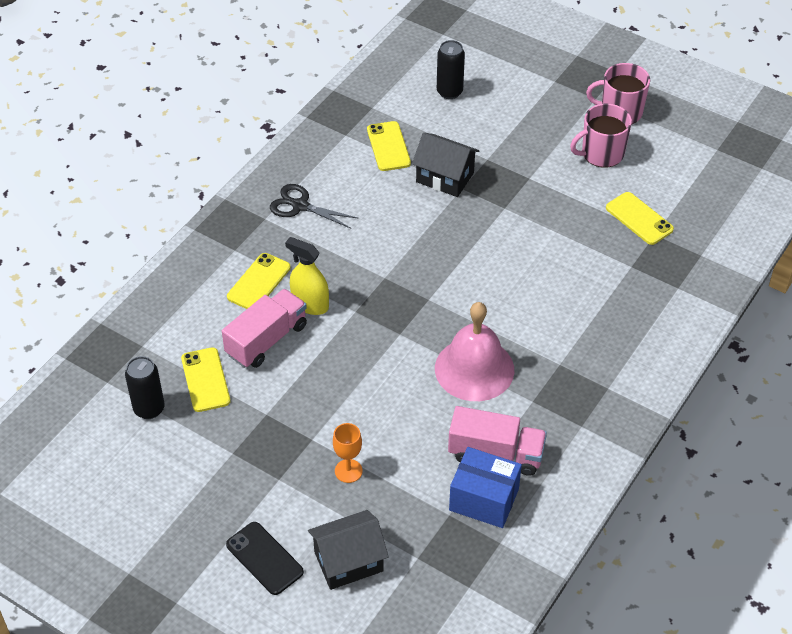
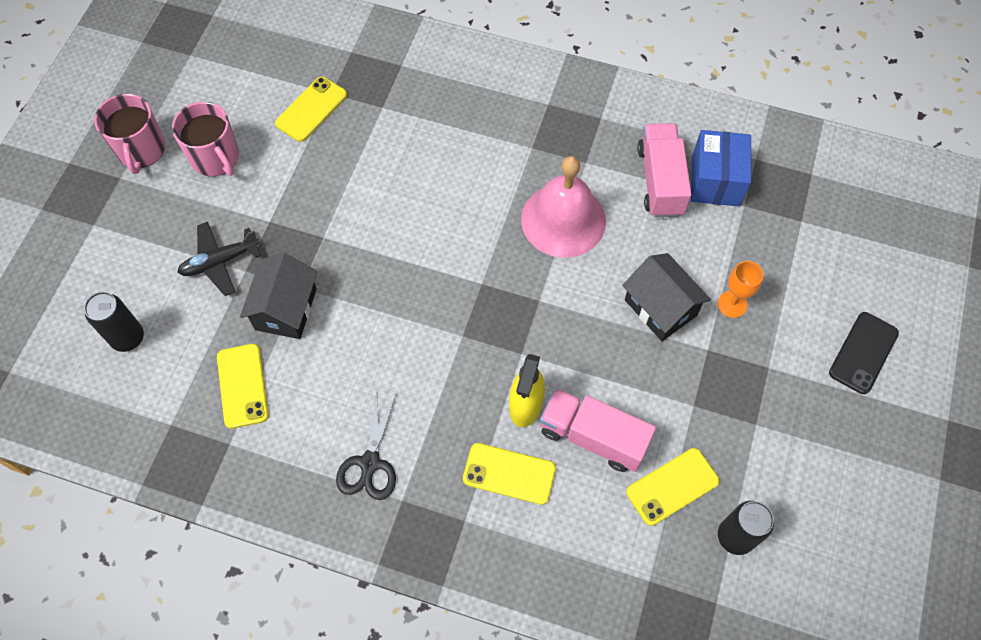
camera: 105 degrees left, 15 degrees up
(348, 561) = (832, 277): black house -> black house (660, 308)
(388, 146) = (243, 386): yellow phone -> yellow phone turned 75 degrees counterclockwise
(499, 146) = (220, 261): none -> black plane

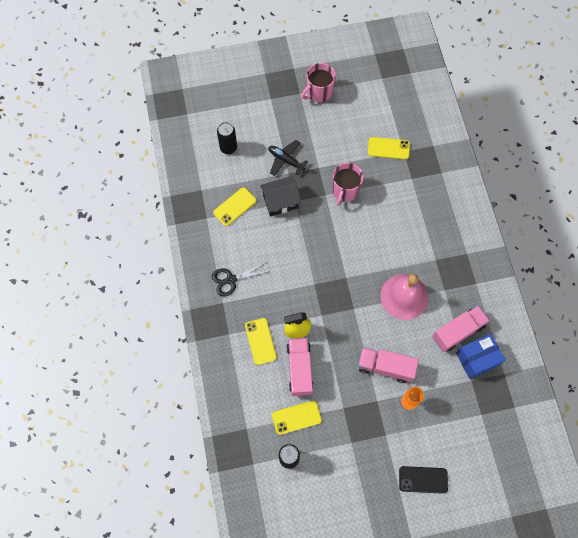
camera: 60 degrees right, 5 degrees up
(215, 158) = (335, 124): pink mug -> pink mug (345, 190)
(660, 308) = (385, 367): black house -> pink truck
(672, 486) = (296, 417): yellow phone -> yellow phone turned 45 degrees counterclockwise

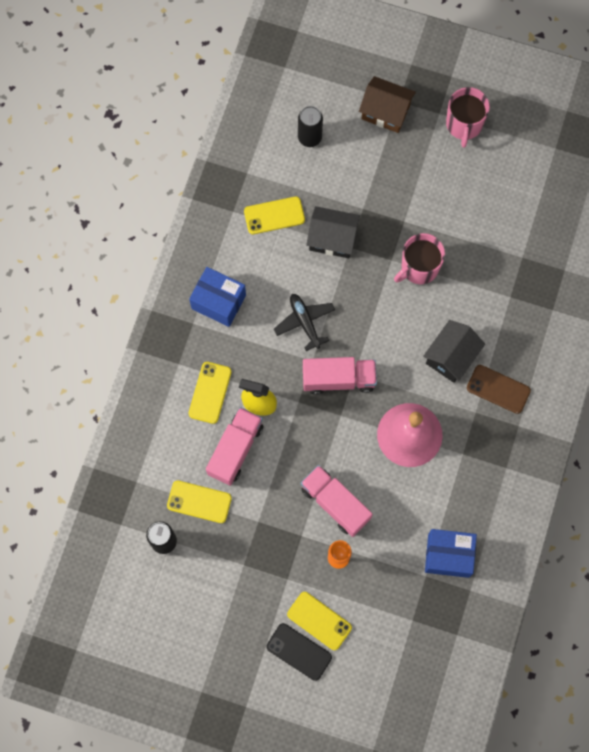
camera: 30 degrees right, 5 degrees up
(231, 279) = (218, 302): black scissors -> blue box
(266, 109) = (385, 112): none -> brown house
(286, 160) = (370, 190): black plane -> black plane (305, 322)
(319, 92) = (464, 124): pink mug -> pink mug turned 75 degrees counterclockwise
(388, 148) = (506, 243): yellow phone -> yellow phone (319, 620)
(399, 234) = (451, 357): none -> black house
(440, 238) = (498, 389): none -> brown phone
(458, 331) = (447, 511): pink truck -> pink truck (338, 379)

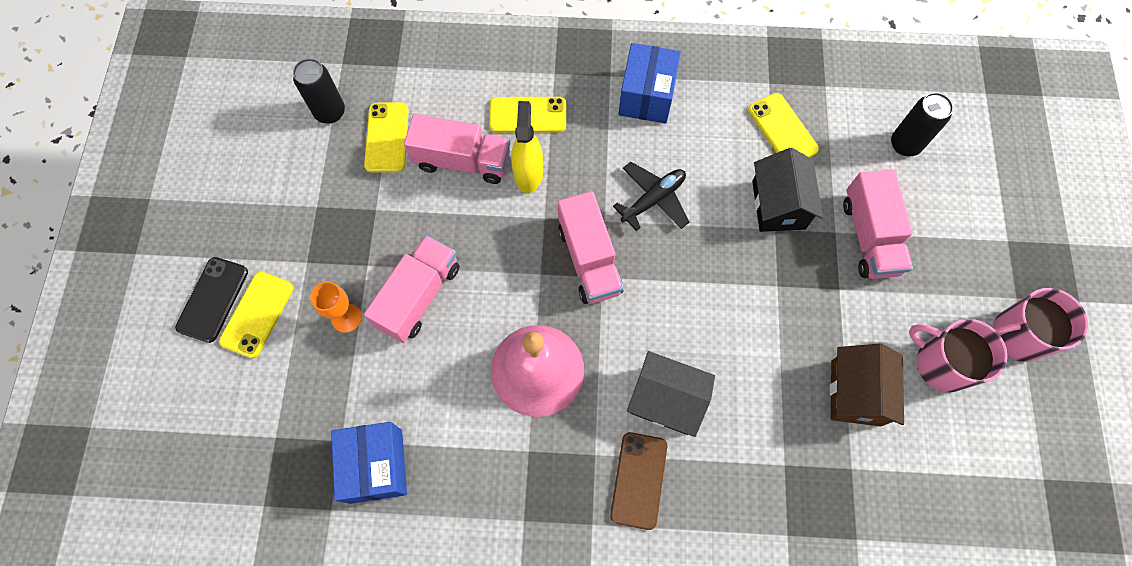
camera: 75 degrees right, 5 degrees down
(372, 188) = (869, 236): none -> pink truck
(385, 112) = (984, 227): brown house -> brown house (855, 393)
(419, 267) = (780, 325): pink mug -> pink mug (941, 364)

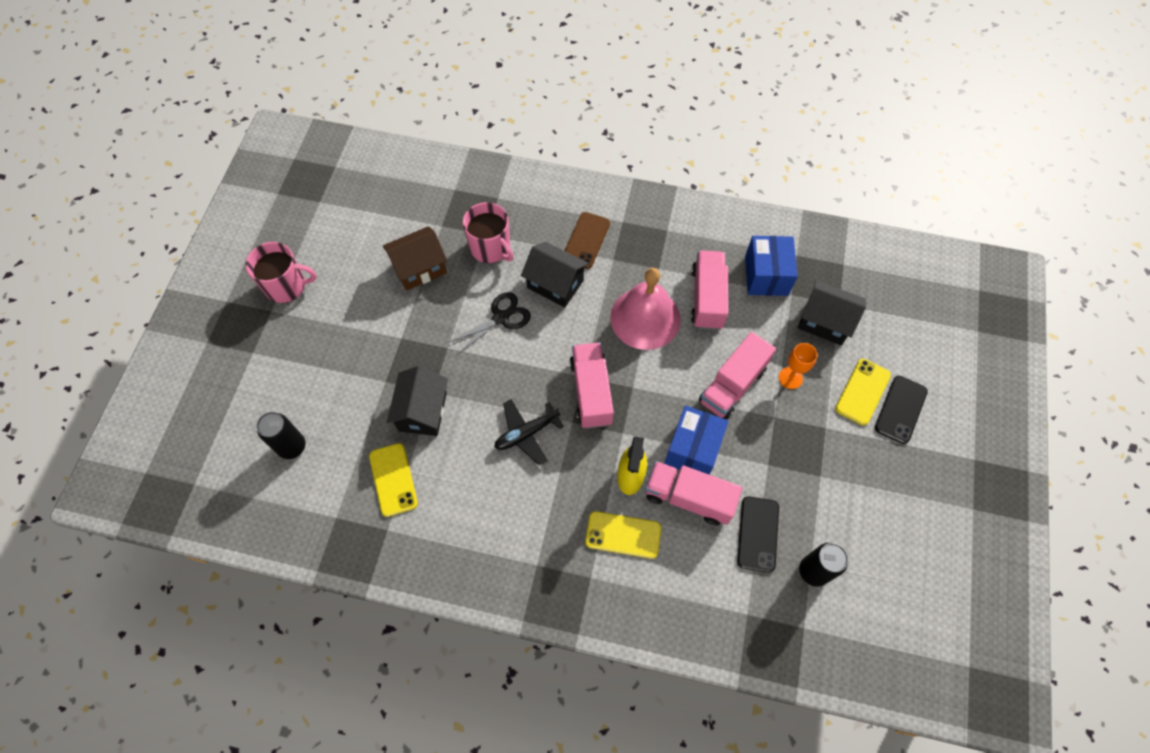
camera: 170 degrees left, 5 degrees down
(297, 405) = (825, 322): none -> black house
(387, 137) = (758, 534): yellow phone -> black phone
(646, 96) = (507, 536): blue box -> blue box (693, 449)
(724, 337) = (500, 318): none -> black scissors
(855, 393) = (419, 268): brown house -> brown house turned 45 degrees clockwise
(869, 236) = (359, 373): pink truck -> pink truck (707, 298)
(941, 364) = (350, 276): pink mug -> pink mug (491, 248)

